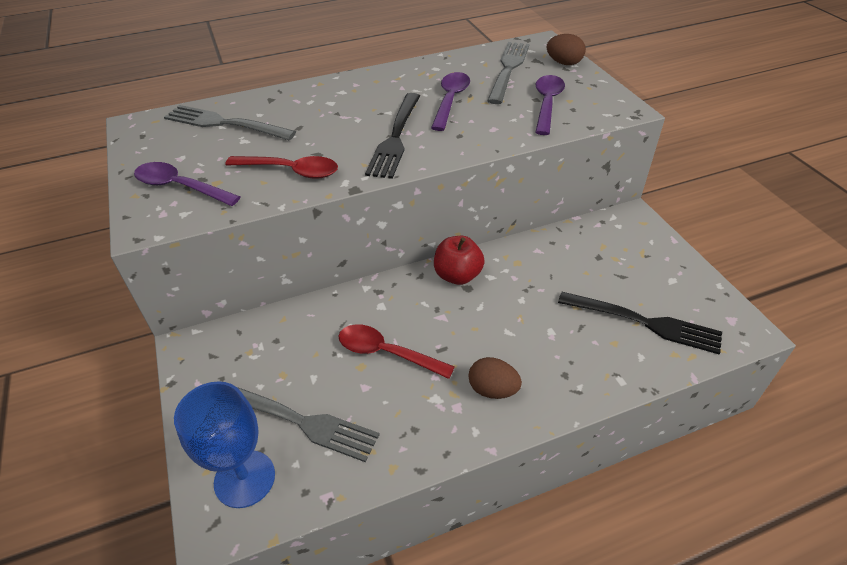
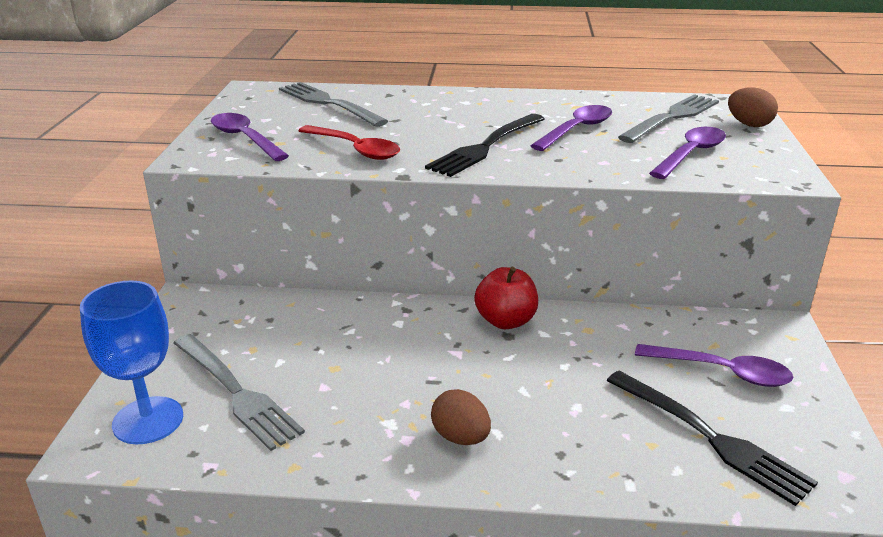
camera: 25 degrees right, 15 degrees down
(386, 353) = (370, 365): red spoon -> none
(620, 266) = (722, 372): none -> purple spoon

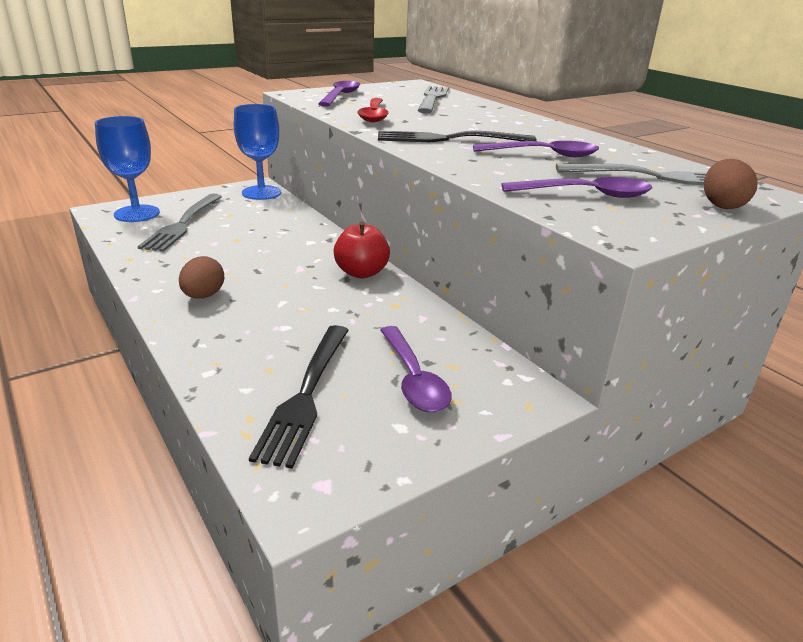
camera: 50 degrees right, 0 degrees up
(215, 304) = (261, 193): none -> blue goblet

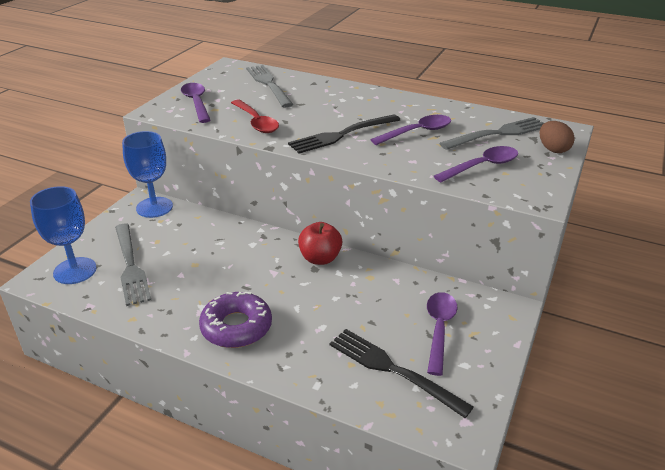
camera: 30 degrees left, 5 degrees up
(203, 296) = (236, 327): brown egg -> purple donut
(306, 394) = (393, 370): black fork -> black fork turned 150 degrees clockwise
(414, 379) = (439, 329): purple spoon -> purple spoon turned 120 degrees counterclockwise

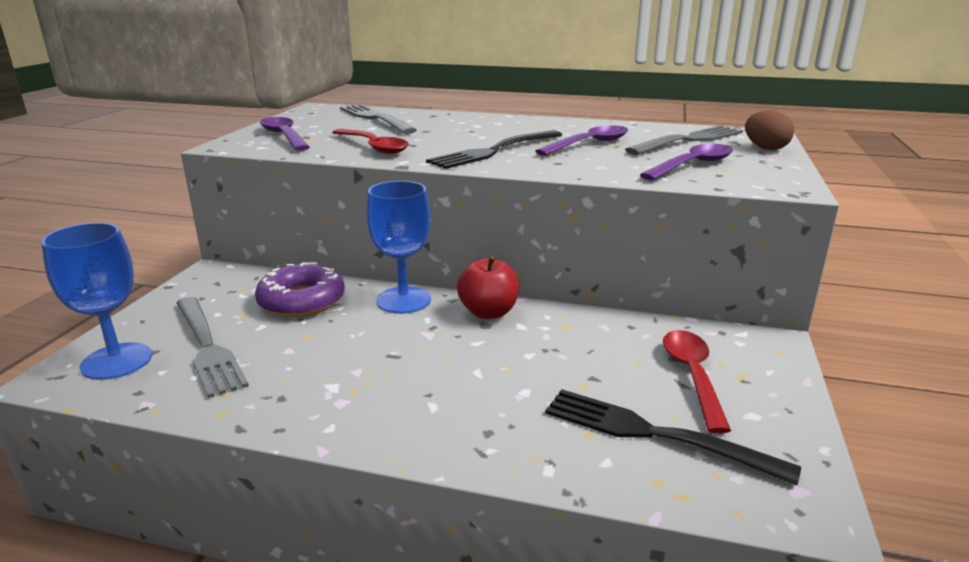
camera: 10 degrees left, 10 degrees down
(154, 207) = (232, 277): blue goblet -> blue goblet (403, 300)
(236, 327) = (394, 406): purple donut -> purple donut (302, 301)
(439, 329) = (692, 376): purple spoon -> red spoon

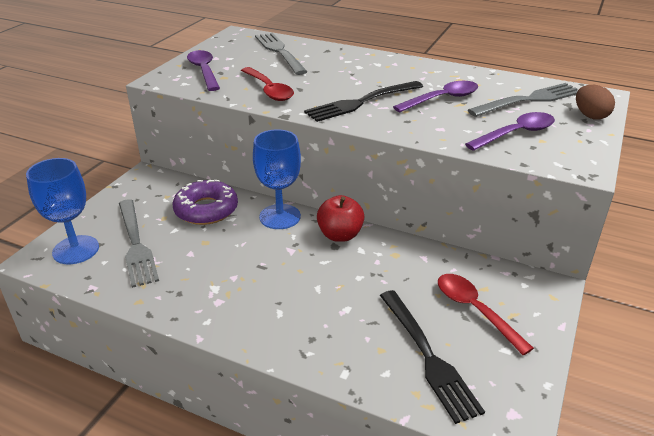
camera: 10 degrees right, 10 degrees up
(655, 434) = (428, 356): black fork -> black fork turned 150 degrees counterclockwise
(692, 376) = (474, 310): red spoon -> red spoon turned 45 degrees counterclockwise

